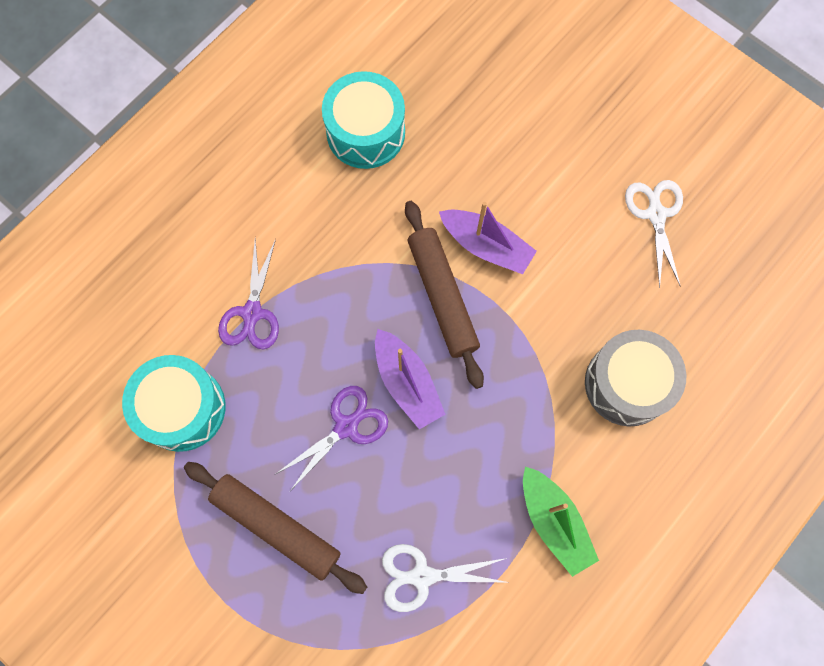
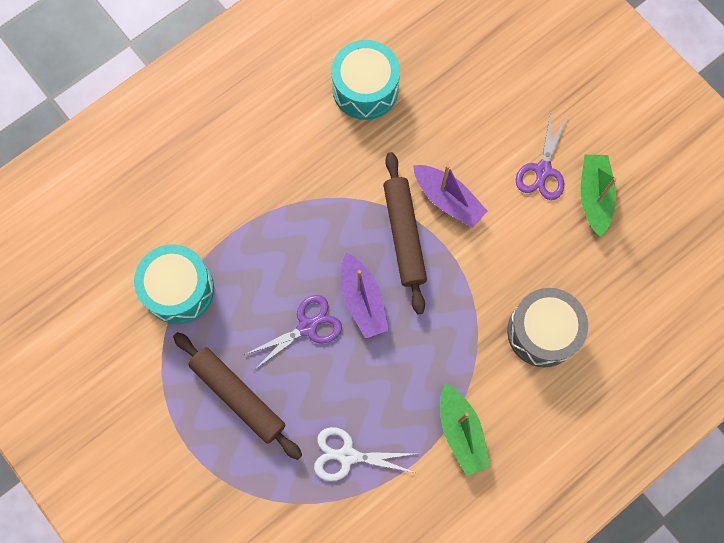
camera: 10 degrees right, 0 degrees up
(252, 313) = (247, 222): purple scissors -> purple scissors (543, 170)
(655, 214) = (594, 197): white scissors -> green boat

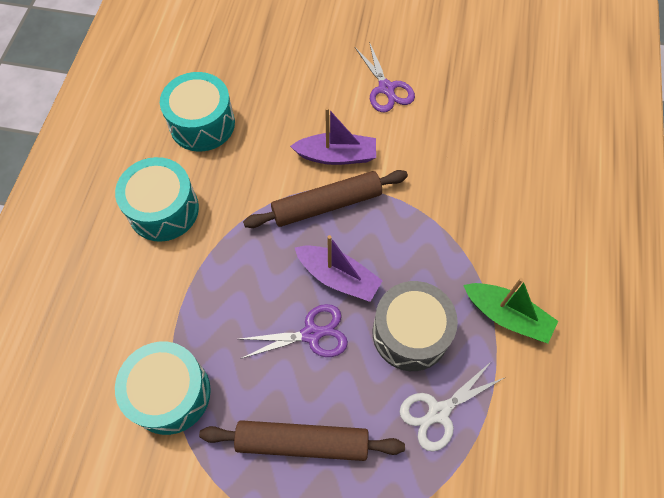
camera: 40 degrees left, 10 degrees down
(279, 143) = (163, 210): none -> turquoise drum
(307, 327) = (311, 334): purple scissors -> purple scissors turned 60 degrees clockwise
(404, 235) = (327, 204): brown rolling pin -> brown rolling pin turned 60 degrees counterclockwise
(542, 332) = (492, 195): grey drum -> grey drum (410, 333)
(594, 197) = (438, 81): green boat -> none

